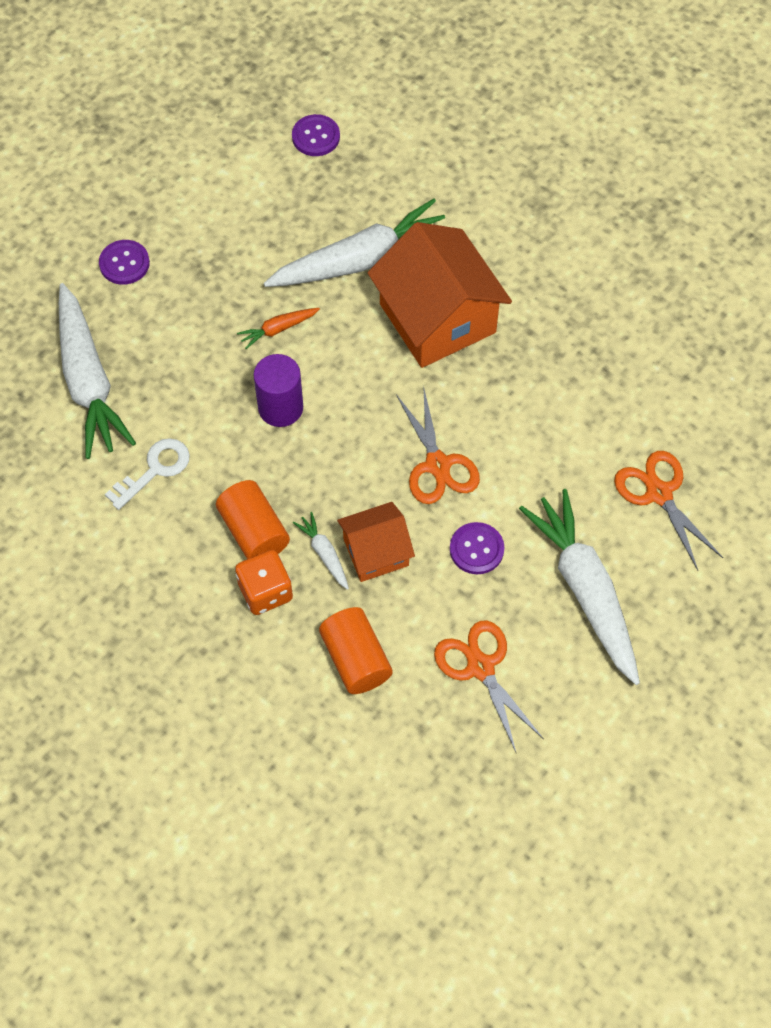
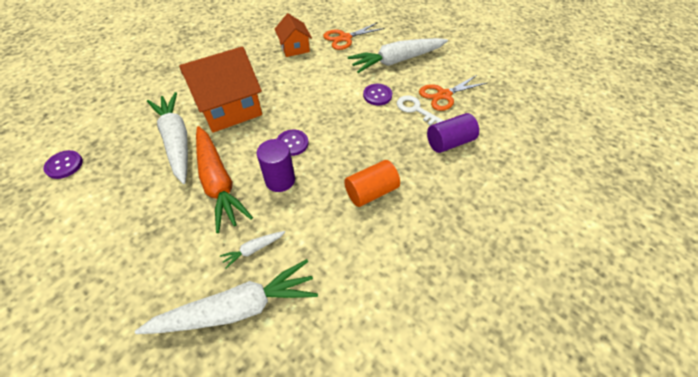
camera: 90 degrees left, 10 degrees down
(124, 263) = (127, 287): purple button -> purple button (292, 143)
(154, 470) = (323, 253): white key -> white key (416, 110)
(265, 591) = (413, 185): orange dice -> none
(278, 329) = (218, 183): orange carrot -> orange carrot, size x2.33
(324, 553) = (384, 157): white carrot -> white carrot (253, 250)
(355, 659) = (449, 142): orange cylinder -> purple cylinder
(376, 552) = (382, 134): orange house -> orange house (294, 47)
(437, 465) = (326, 109): orange scissors -> none

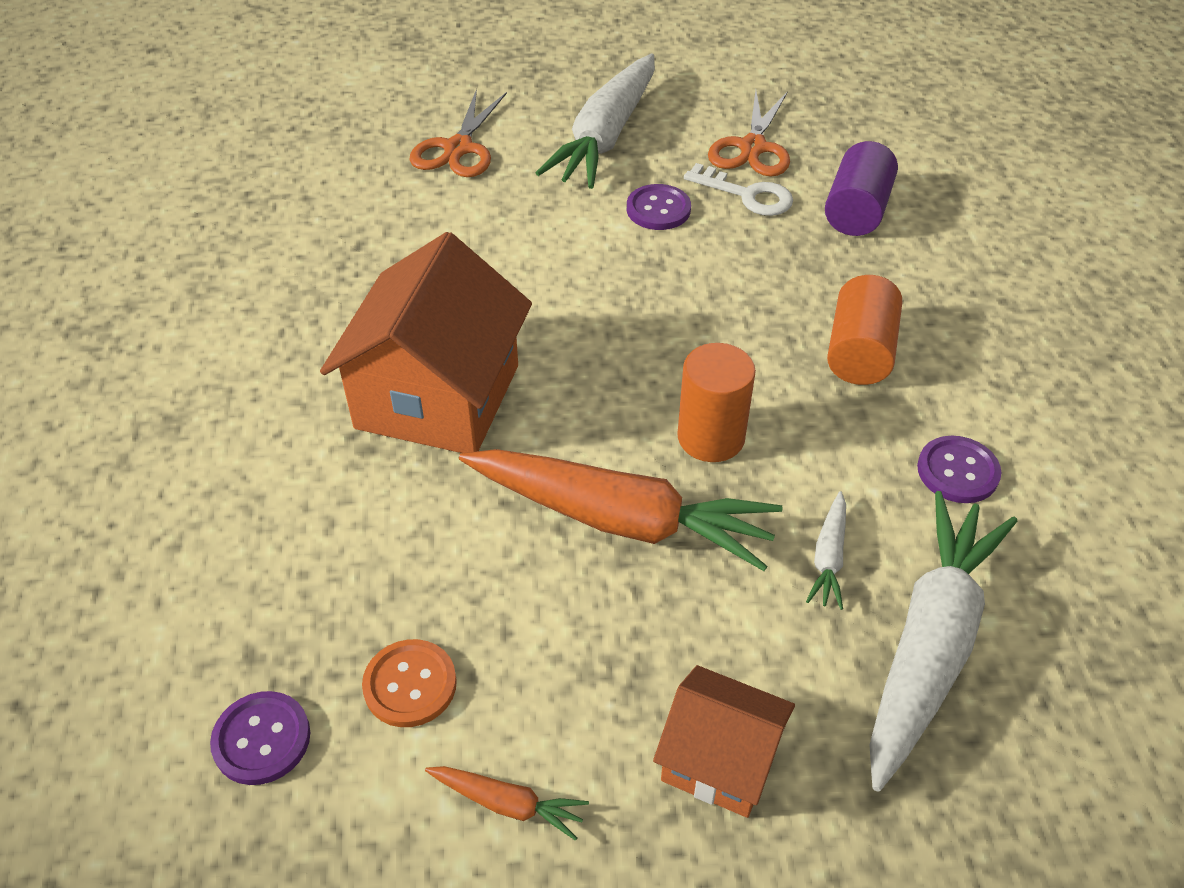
camera: 45 degrees left, 5 degrees down
(76, 234) = (508, 804): none -> orange carrot
(107, 181) = (410, 685): none -> orange button
(176, 141) = (429, 519): white carrot -> none
(280, 180) = (711, 437): purple cylinder -> orange cylinder
(292, 143) = (642, 372): purple button -> purple button (957, 471)
(294, 47) = (388, 218): orange house -> orange house (720, 759)
(416, 110) = (746, 195): white key -> white key turned 150 degrees counterclockwise

